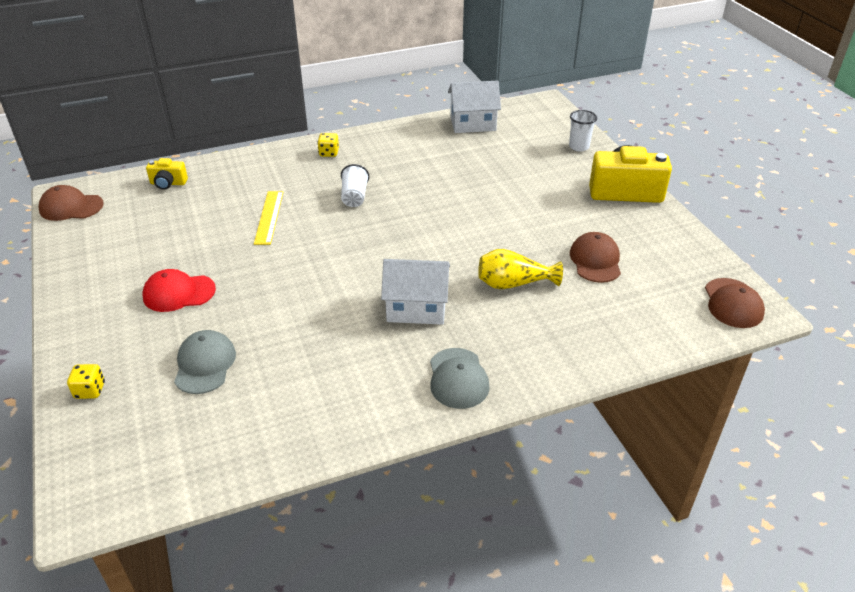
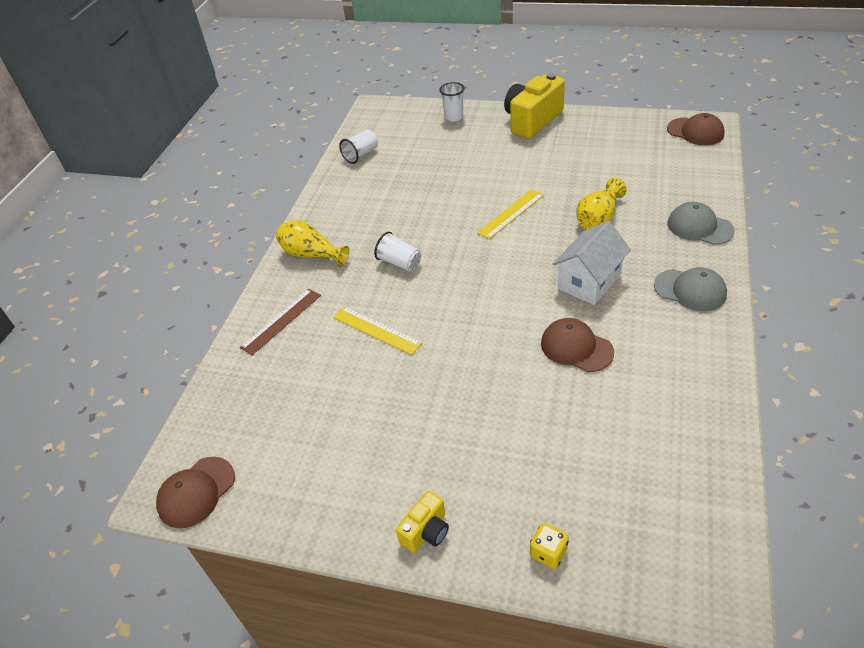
camera: 50 degrees left, 5 degrees up
(168, 183) = (238, 390): yellow camera -> yellow camera (426, 531)
(179, 293) = (443, 435): red cap -> none
(205, 364) = (568, 446): grey cap -> grey cap (699, 227)
(247, 171) = (281, 321): none -> brown ruler
(329, 153) = (311, 255): yellow dice -> yellow vase
(470, 230) = (511, 213): none -> yellow ruler
(473, 124) = (361, 155): white house -> white cup
(595, 260) = (603, 168): brown cap -> brown cap (576, 347)

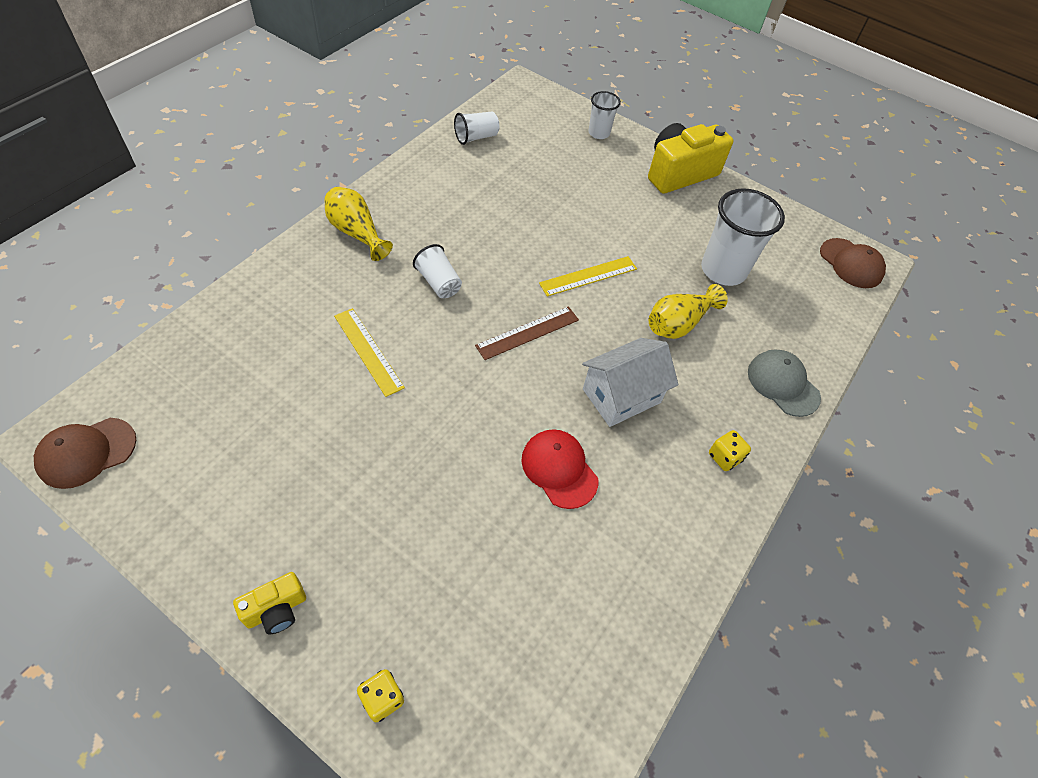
camera: 10 degrees right, 10 degrees up
(281, 321) = (282, 296): brown ruler -> brown ruler (528, 333)
(576, 347) = (559, 469): brown cap -> red cap
(607, 171) = (723, 270): none -> white cup
(690, 290) = (724, 457): grey cap -> yellow dice

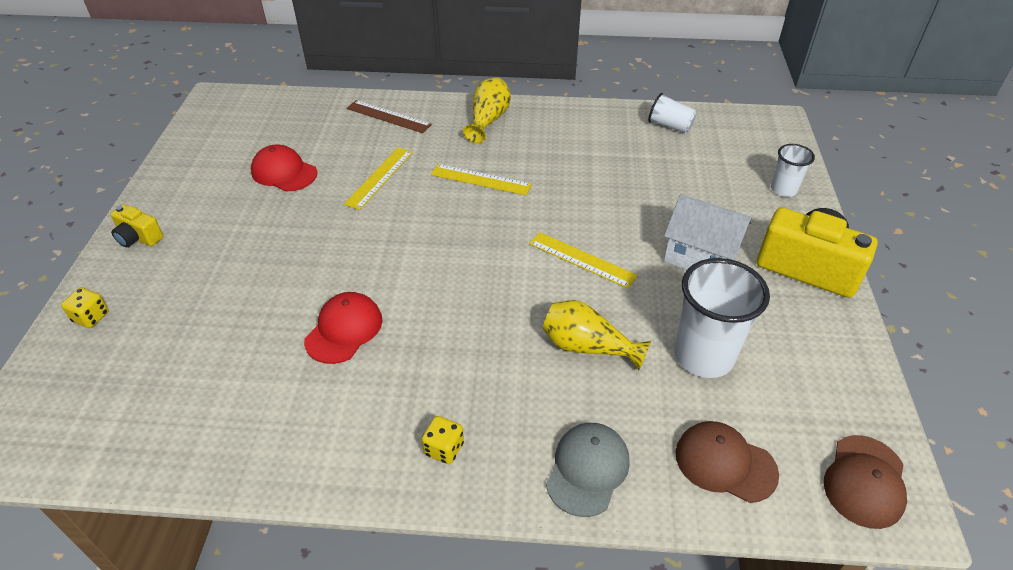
camera: 65 degrees right, 10 degrees down
(86, 452) = (212, 113): brown cap -> brown cap (725, 463)
(283, 425) = (284, 172): none -> red cap
(438, 282) = (480, 180): white cup -> yellow ruler
(528, 333) = (475, 250): brown ruler -> brown ruler (388, 116)
(621, 396) = (457, 339): white house -> white house (701, 257)

